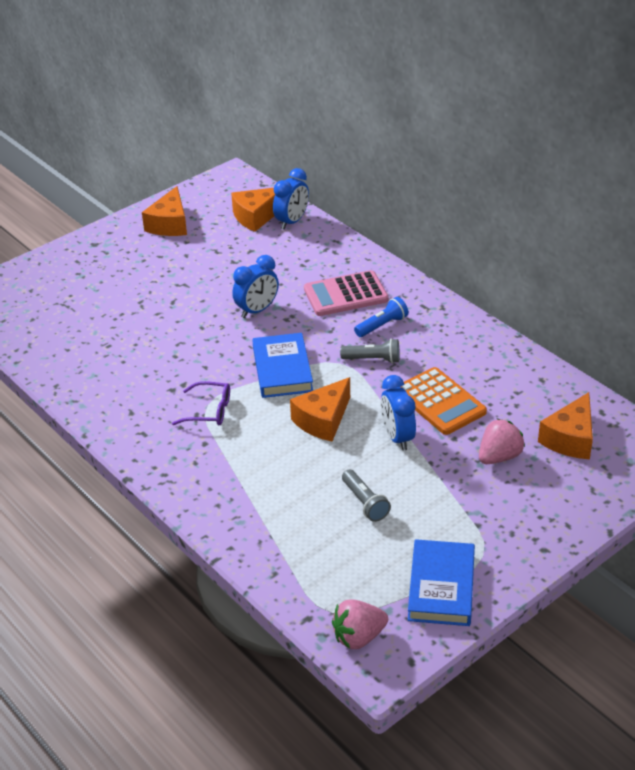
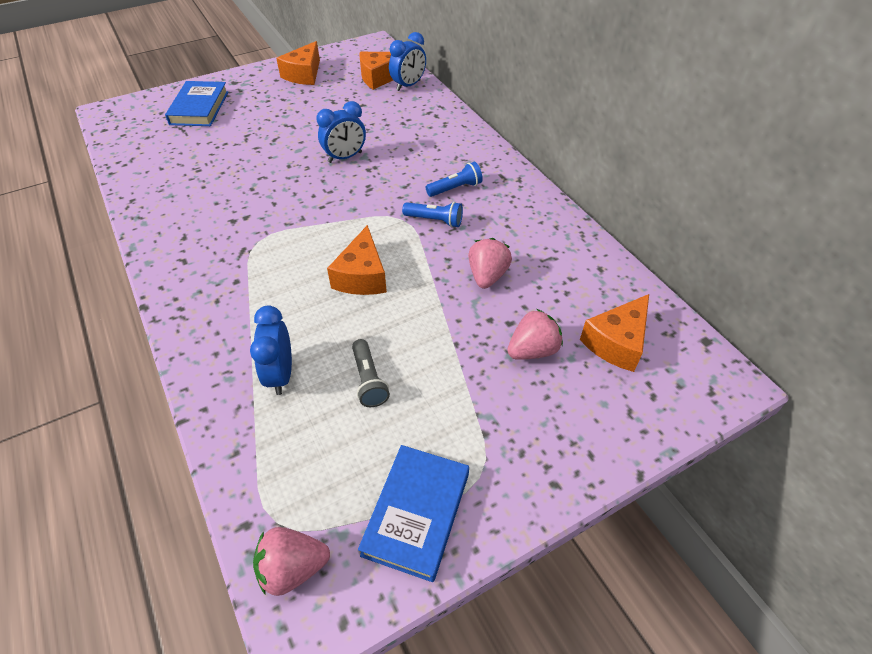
camera: 10 degrees right, 10 degrees up
(209, 411) = (257, 248): purple glasses -> none
(282, 370) = (344, 217): blue book -> blue book (199, 108)
(323, 420) = (362, 276): orange cheese -> orange cheese turned 45 degrees counterclockwise
(345, 294) = (431, 154): pink calculator -> none
(373, 359) = (435, 220): grey flashlight -> blue flashlight
(397, 437) = (430, 308): blue clock -> blue clock (281, 374)
(440, 402) = (487, 276): orange calculator -> pink strawberry

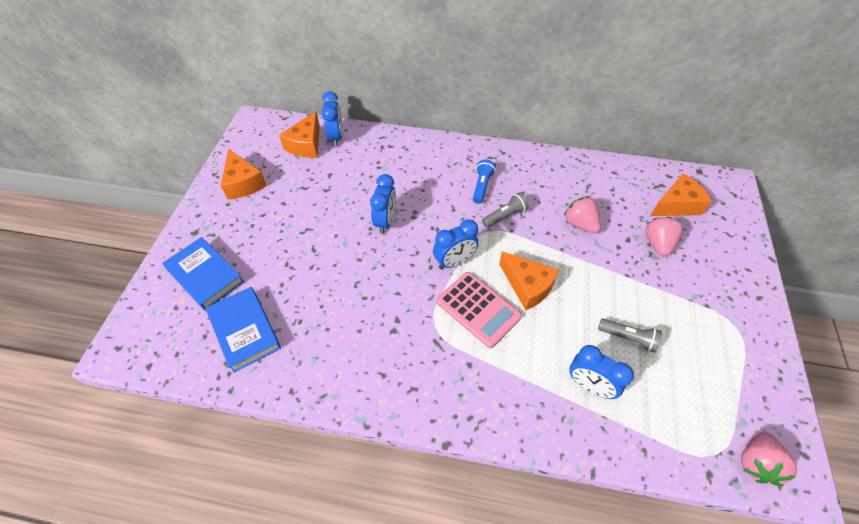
camera: 50 degrees left, 5 degrees up
(302, 257) = (478, 309): none -> pink calculator
(342, 217) = (454, 261): none -> blue clock
(417, 513) = (747, 374): blue book -> blue book (245, 330)
(435, 220) = (505, 216): blue flashlight -> grey flashlight
(616, 342) = (676, 205): orange cheese -> orange cheese turned 105 degrees counterclockwise

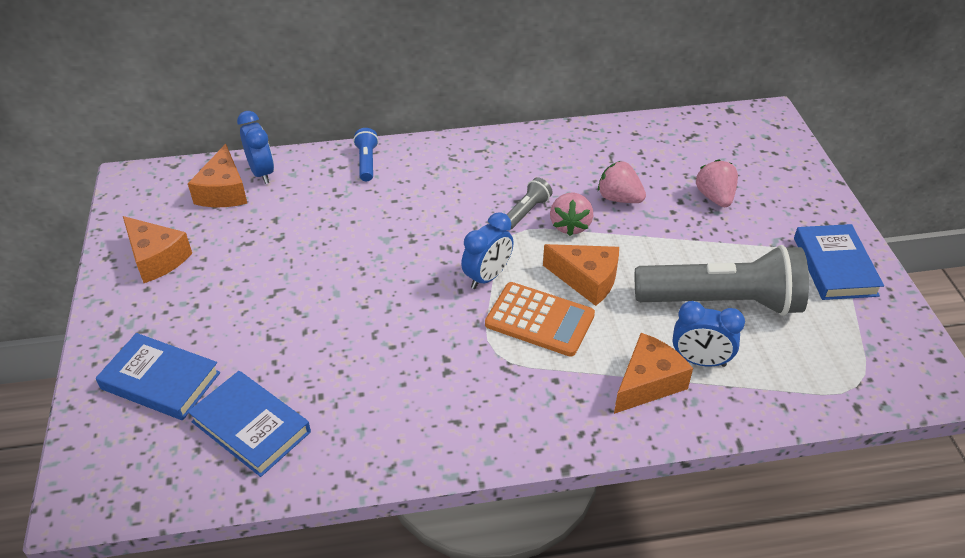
camera: 20 degrees left, 10 degrees down
(385, 221) = (378, 255): blue clock -> none
(478, 309) = (539, 320): pink calculator -> orange calculator
(482, 186) = (483, 185): blue flashlight -> blue flashlight (366, 162)
(628, 338) = (722, 301): grey flashlight -> grey flashlight, size x2.35
(676, 205) = (719, 152): orange cheese -> orange cheese (648, 383)
(738, 335) = (834, 266): none -> blue book
(756, 463) = (897, 381): pink strawberry -> pink strawberry (570, 225)

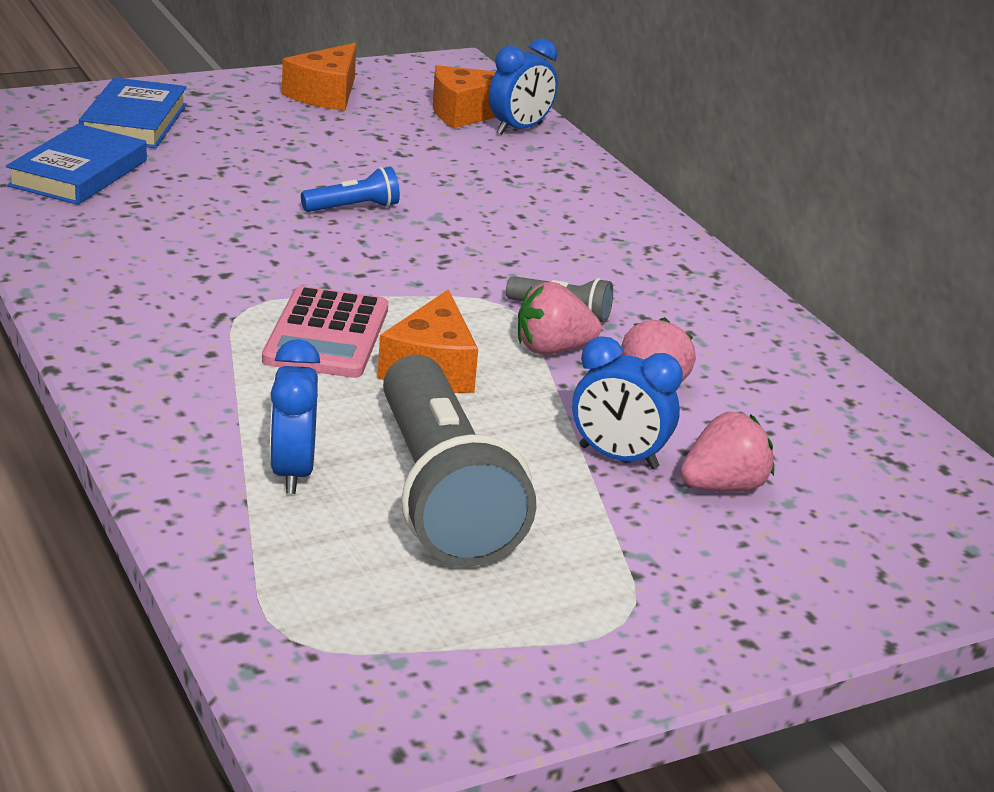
camera: 70 degrees right, 15 degrees down
(366, 162) = (591, 189): blue flashlight -> blue flashlight (353, 208)
(487, 277) = (397, 291): blue clock -> blue clock (618, 457)
(539, 320) = (326, 335): orange calculator -> pink calculator
(648, 383) = (229, 427): orange cheese -> none
(834, 266) = (606, 625): blue book -> none

